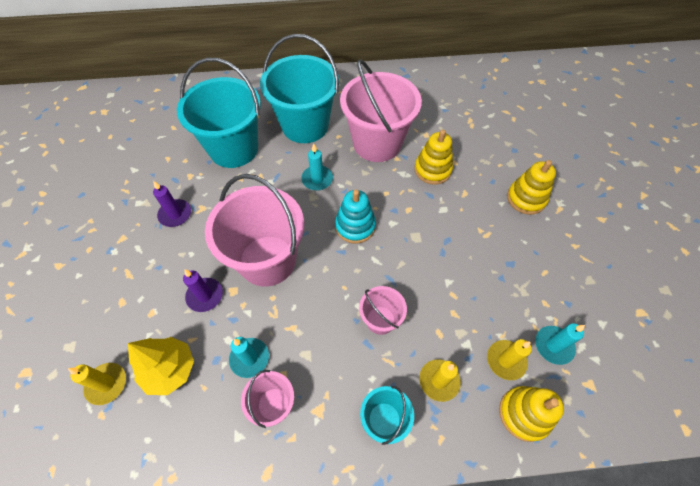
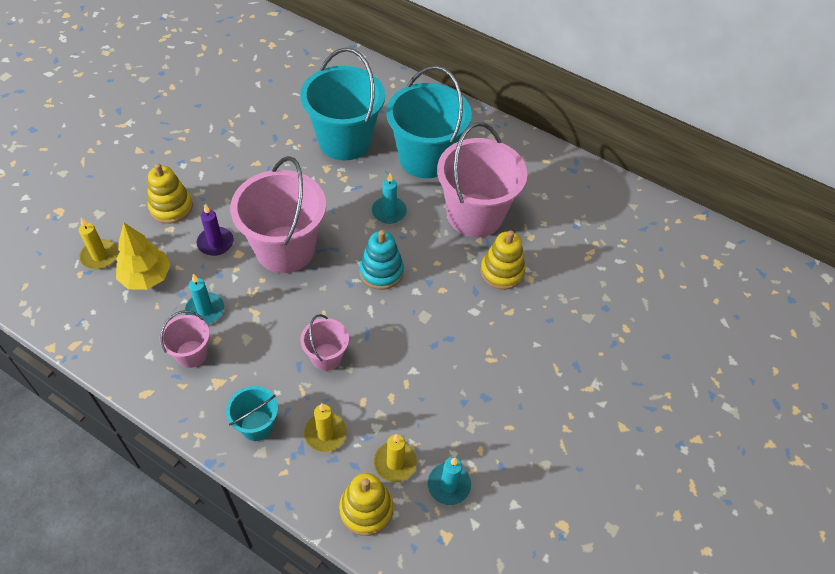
camera: 35 degrees right, 5 degrees down
(175, 214) = (250, 166): purple candle -> none
(526, 198) = (565, 357): yellow stacking toy -> yellow stacking toy (171, 207)

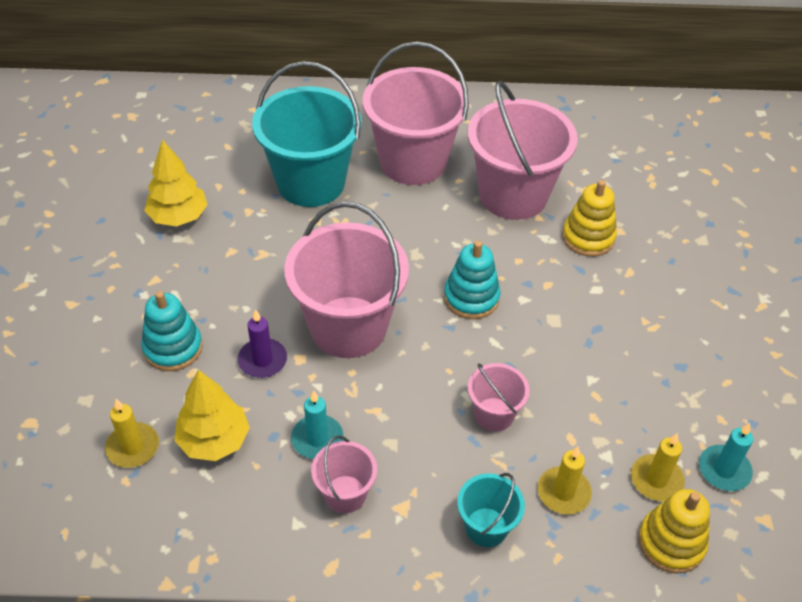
camera: 30 degrees left, 5 degrees down
(171, 207) = (173, 348): yellow stacking toy -> turquoise stacking toy
(244, 125) = (178, 217): none -> yellow tree
(389, 212) = (424, 233): turquoise candle -> none
(425, 158) = (413, 162): turquoise bucket -> pink bucket

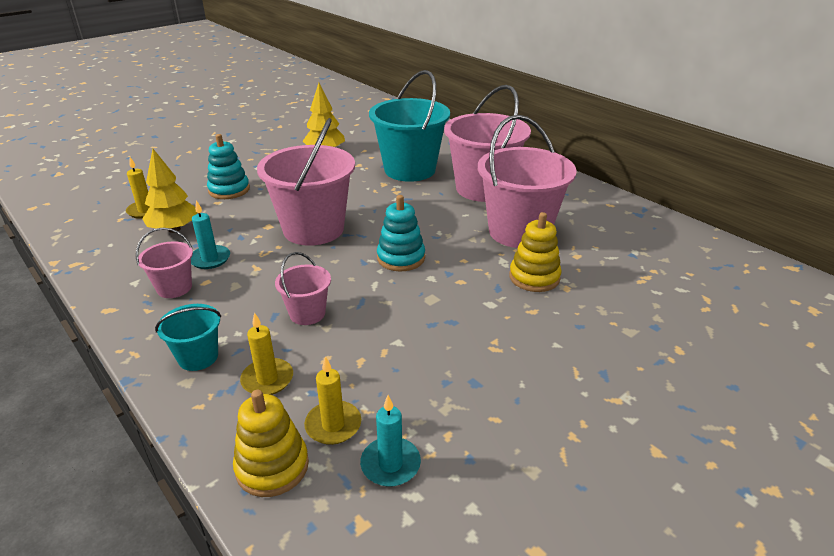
camera: 50 degrees right, 15 degrees down
(262, 360) = (252, 216): purple candle -> none

